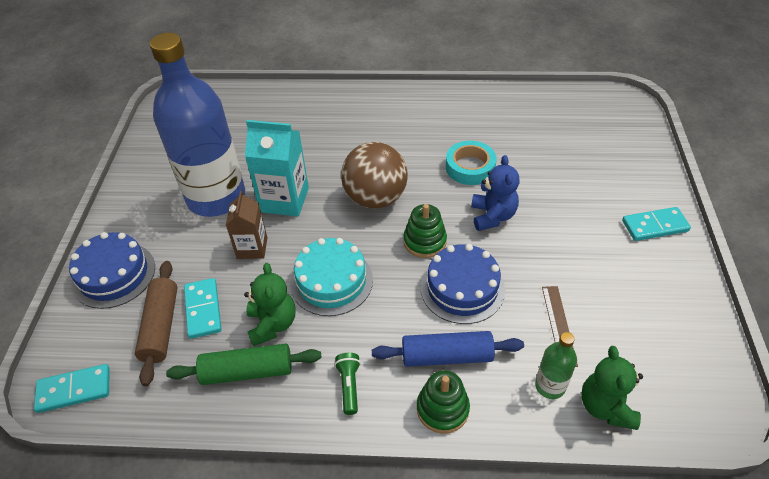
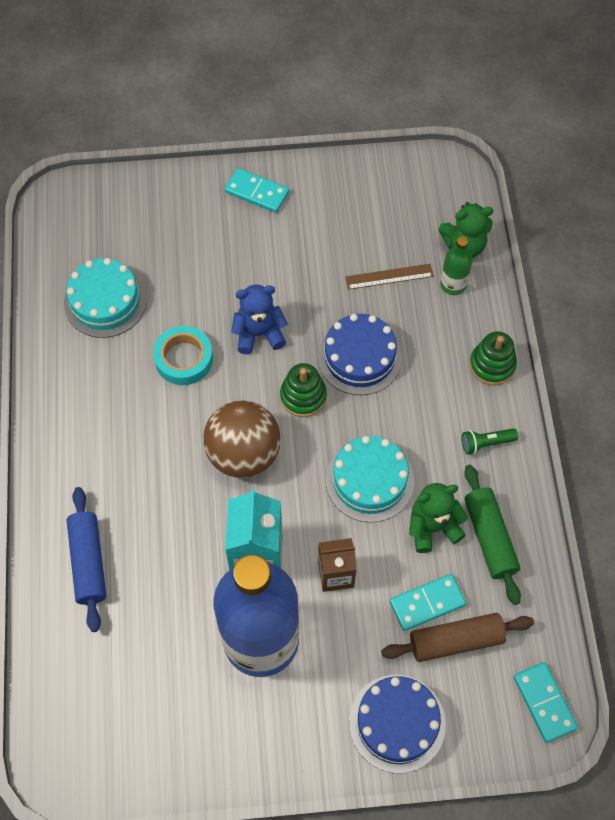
camera: 100 degrees left, 15 degrees up
(447, 356) = (439, 365): blue rolling pin -> blue rolling pin (88, 562)
(527, 125) = (105, 301): none -> turquoise cake
(655, 226) = (257, 192): turquoise domino -> turquoise domino turned 45 degrees counterclockwise

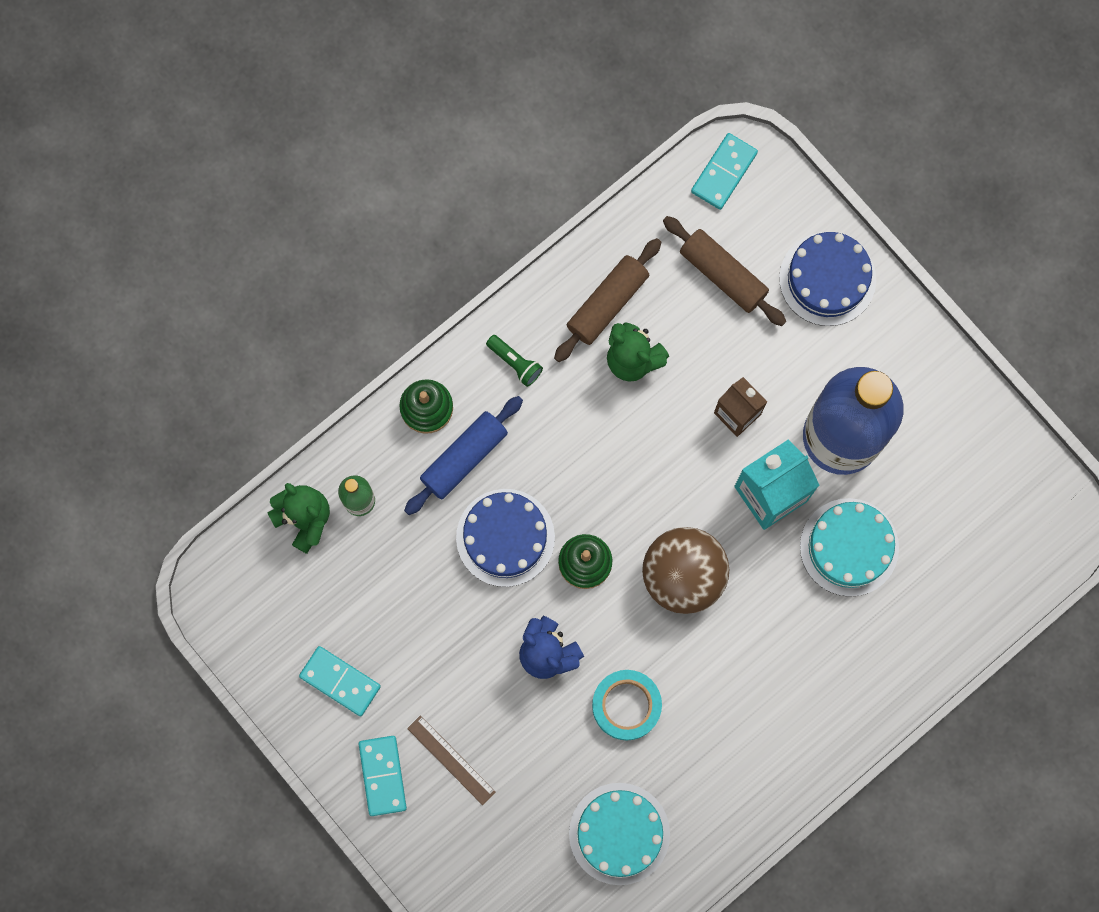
camera: 125 degrees left, 15 degrees up
(88, 562) = (884, 638): blue rolling pin -> blue rolling pin (464, 458)
(369, 480) = (627, 443): turquoise cake -> turquoise cake (849, 547)
(389, 277) = (393, 569): brown ruler -> brown ruler (451, 760)
(427, 603) = (707, 319): turquoise domino -> turquoise domino (340, 681)
(489, 537) = (607, 303): green rolling pin -> brown rolling pin

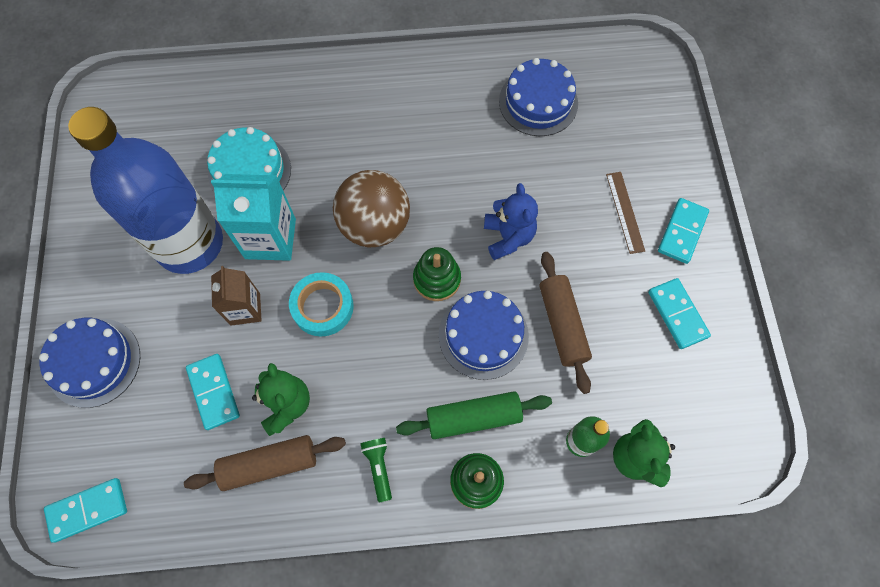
camera: 145 degrees left, 10 degrees down
(464, 458) = (473, 417): blue rolling pin -> green rolling pin
(619, 833) = (538, 102): turquoise cake -> blue cake
(626, 705) = (477, 170): turquoise tape -> turquoise tape (322, 307)
(703, 326) = (213, 392): none -> turquoise domino
(723, 274) = (164, 422): brown rolling pin -> brown rolling pin (562, 324)

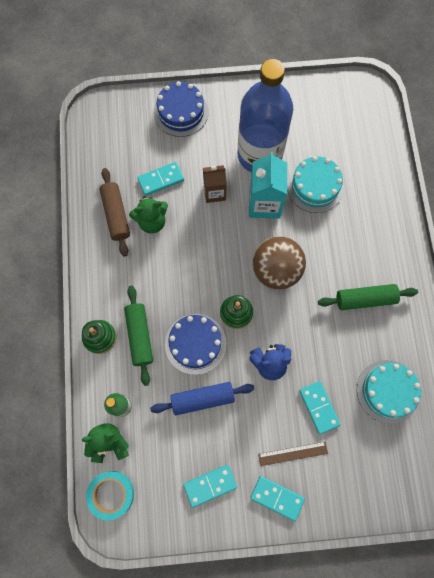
camera: 90 degrees right, 5 degrees up
(88, 510) = (95, 122): turquoise domino -> turquoise domino (319, 407)
(322, 307) = (216, 239): turquoise tape -> turquoise tape (111, 494)
(379, 467) = (111, 278): green flashlight -> none
(419, 119) = (365, 299): none -> green rolling pin
(538, 102) = (388, 391): blue cake -> turquoise cake
(562, 324) = (202, 399): brown rolling pin -> blue rolling pin

